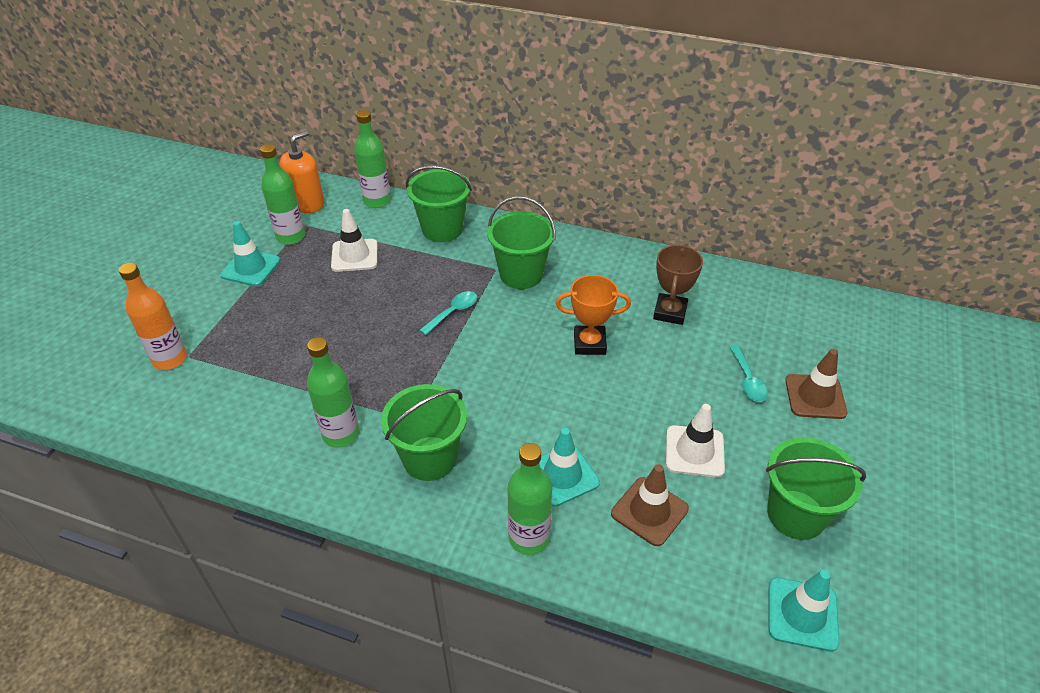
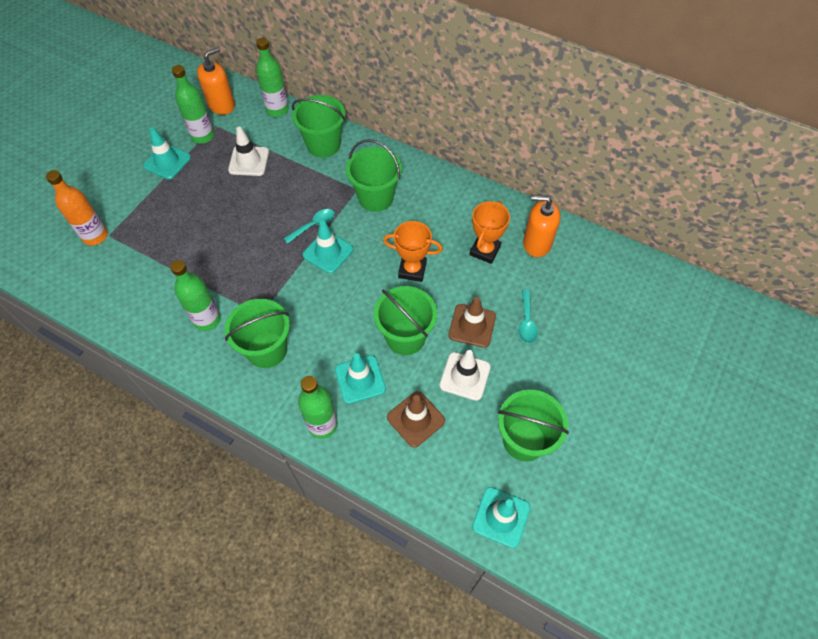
camera: 10 degrees right, 15 degrees up
(479, 338) = (328, 252): none -> turquoise traffic cone
(605, 418) = (405, 337): none -> green bucket
(670, 312) = (485, 250): brown trophy -> orange trophy
(728, 297) = (536, 243): none -> orange soap dispenser
(815, 397) = (575, 344): brown traffic cone -> brown traffic cone (472, 325)

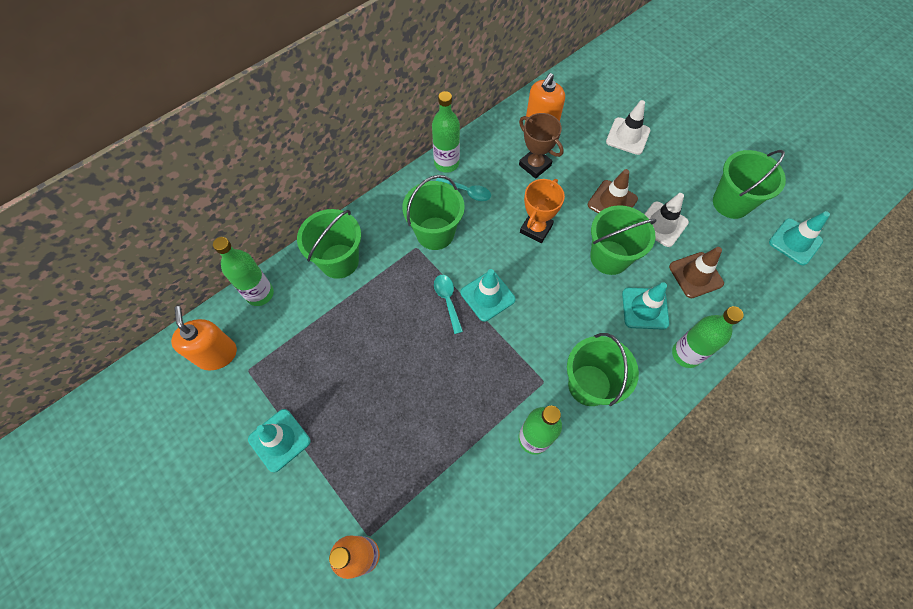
camera: 70 degrees left, 5 degrees up
(203, 136) = (258, 388): green bottle -> green bottle (446, 163)
(249, 161) = (325, 344): white traffic cone -> white traffic cone (627, 136)
(485, 250) = (535, 165): orange trophy -> brown trophy
(526, 322) = (620, 161): turquoise spoon -> turquoise spoon (467, 192)

